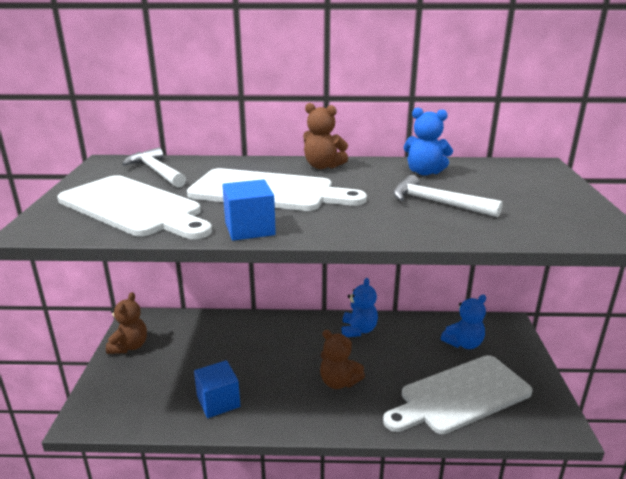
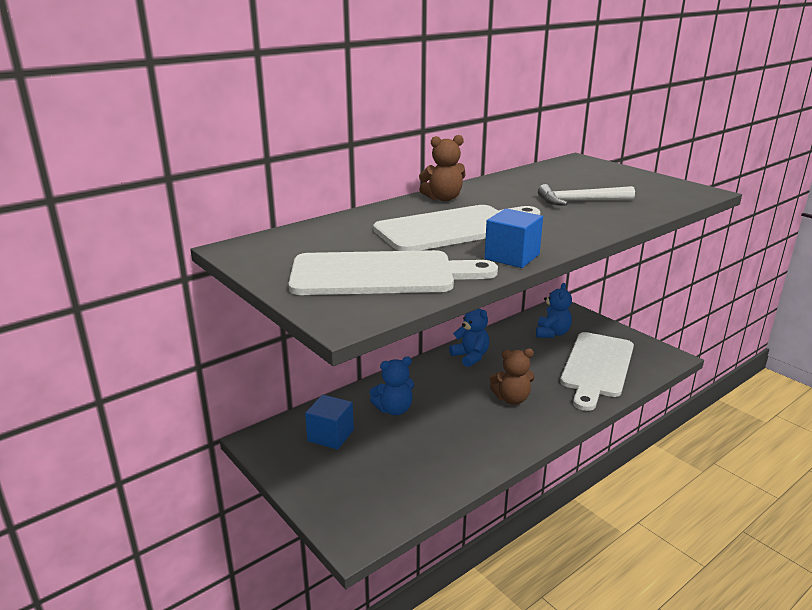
camera: 40 degrees left, 0 degrees up
(129, 346) = (293, 464): brown teddy bear -> none
(156, 171) = (313, 242): white hammer -> none
(218, 401) = (447, 459): blue cube -> blue cube (330, 435)
(424, 172) = (523, 183): blue teddy bear -> blue teddy bear (394, 409)

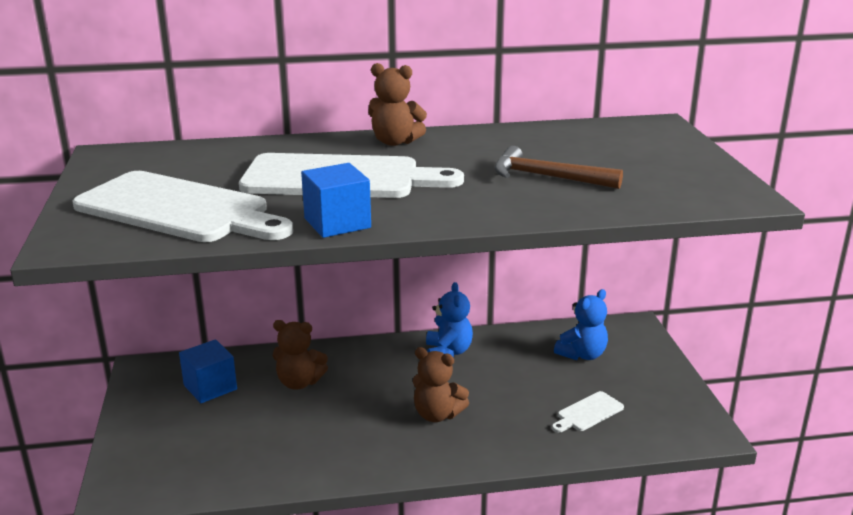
camera: 30 degrees right, 0 degrees up
(394, 409) = (299, 382): blue teddy bear -> brown teddy bear
(580, 201) = (547, 177): white hammer -> brown hammer
(596, 367) = (588, 413): white cutting board -> white cutting board, size x0.43

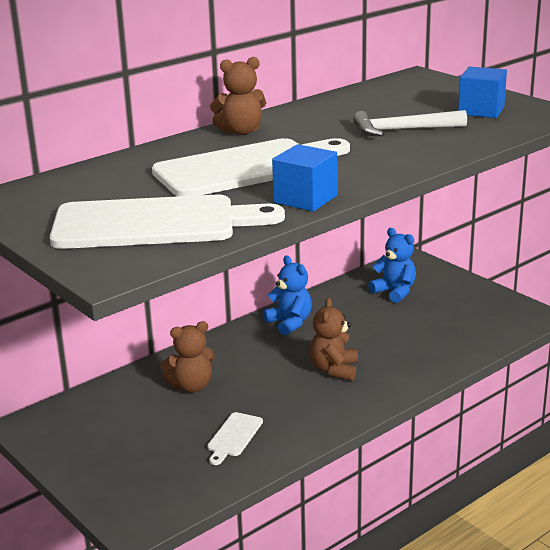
camera: 30 degrees left, 0 degrees up
(210, 387) = (114, 417): blue cube -> blue cube (481, 110)
(437, 414) = (334, 370): brown teddy bear -> brown teddy bear turned 105 degrees clockwise
(547, 177) = (403, 130): brown hammer -> white hammer
(582, 354) = (395, 292): blue teddy bear -> blue teddy bear turned 60 degrees counterclockwise
(588, 413) = (443, 330): white cutting board -> white cutting board (234, 436)

